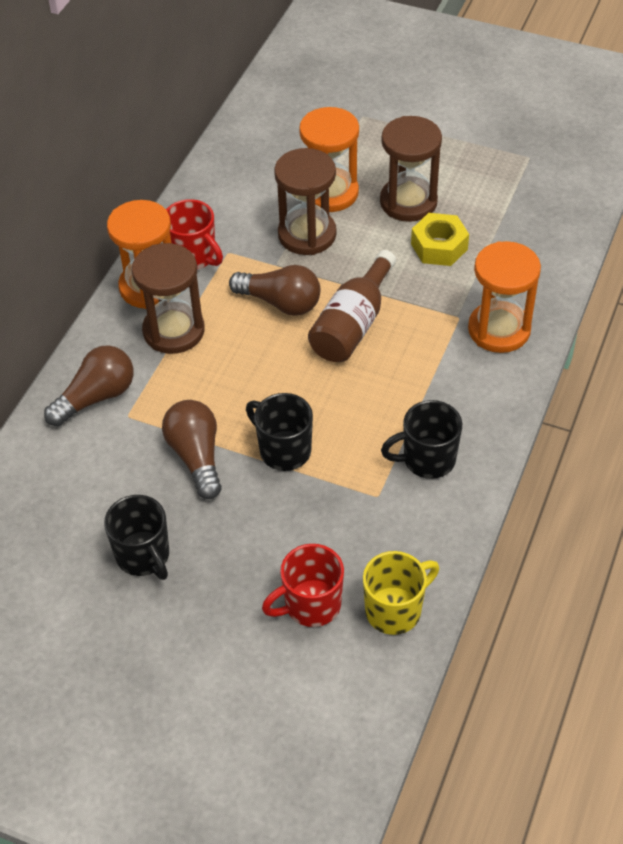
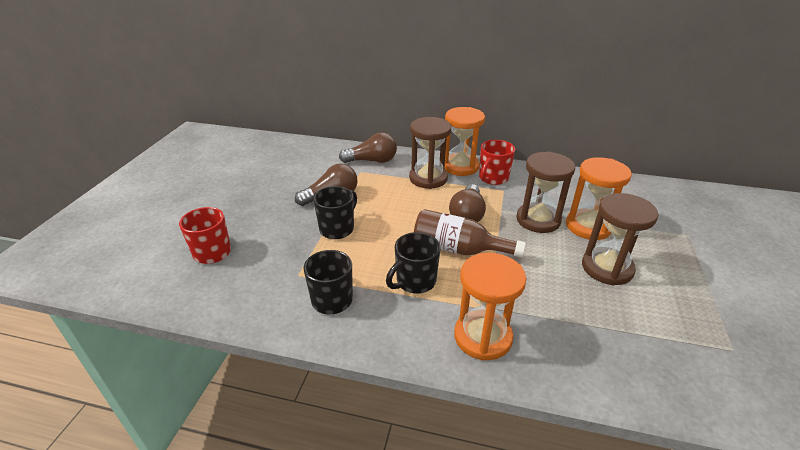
camera: 80 degrees right, 15 degrees down
(96, 397) = (372, 161): brown light bulb -> brown light bulb turned 45 degrees counterclockwise
(143, 556) = (261, 188): black mug -> black mug (415, 282)
(395, 610) = (196, 291): yellow mug -> none
(439, 246) = (565, 290): yellow nut -> none

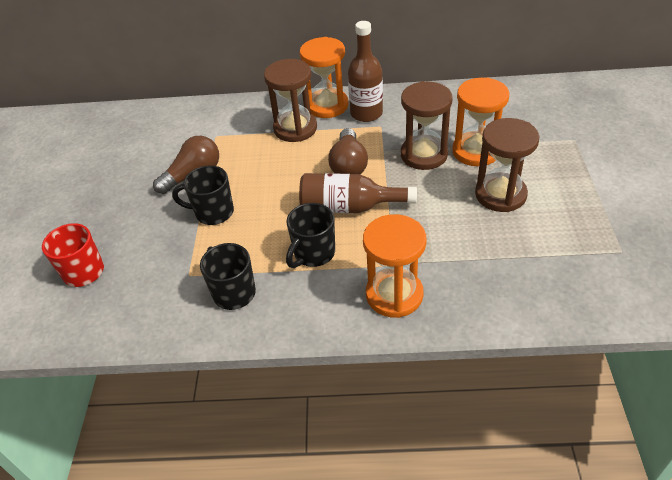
camera: 10 degrees left, 10 degrees up
(337, 229) = (213, 212): black mug -> black mug turned 105 degrees counterclockwise
(372, 161) = (225, 119): brown light bulb -> none
(493, 178) = (366, 113): red mug -> brown bottle

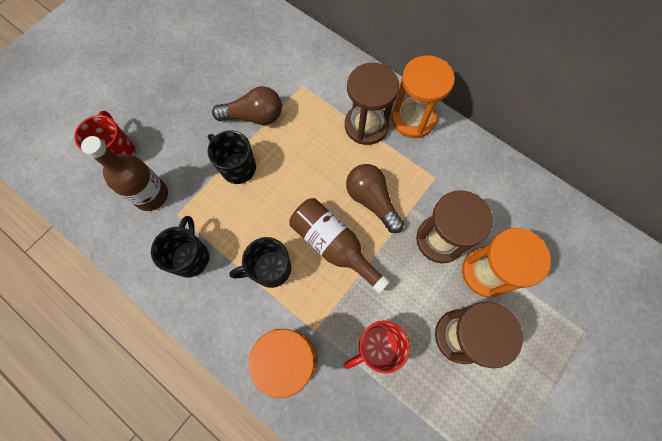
camera: 35 degrees right, 25 degrees up
(348, 165) = (372, 200): brown light bulb -> brown light bulb turned 105 degrees clockwise
(366, 113) = (436, 154): brown bottle -> brown bottle (151, 195)
(451, 241) = (377, 347): none -> red mug

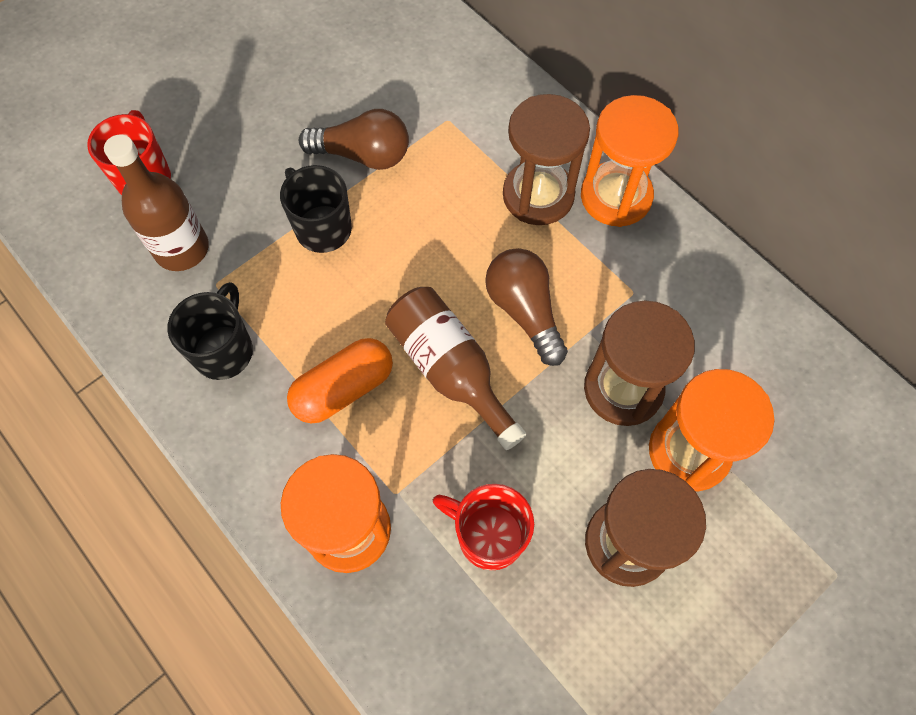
camera: 10 degrees right, 5 degrees down
(270, 269) = (343, 389): black mug -> orange capsule
(377, 347) = (488, 535): red mug -> red mug turned 45 degrees clockwise

